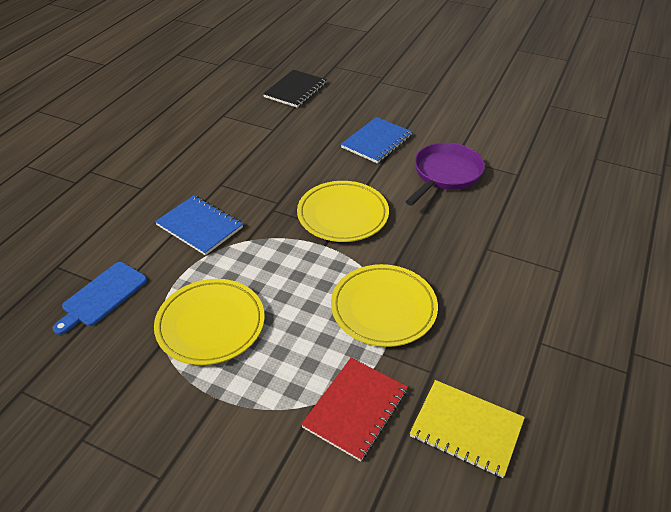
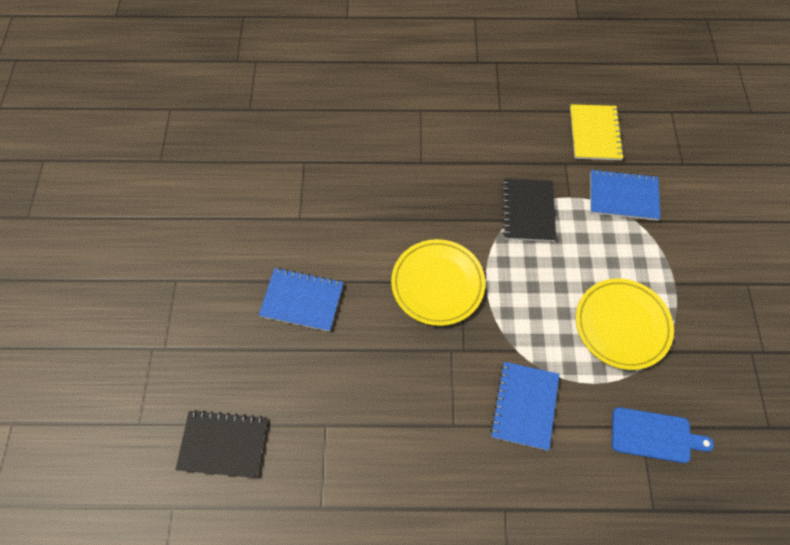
camera: 115 degrees left, 20 degrees up
(355, 409) = (623, 196): red notebook -> blue notebook
(383, 308) = (528, 211): yellow plate -> black notebook
(445, 174) = (332, 219): purple pan -> none

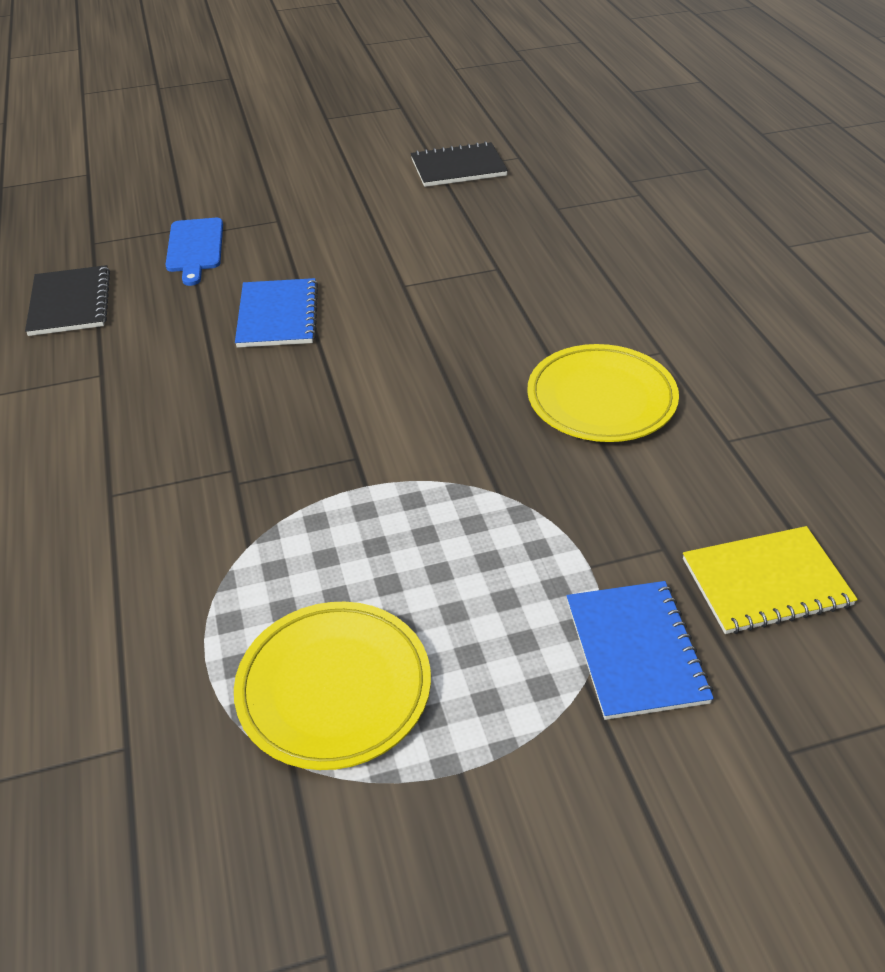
camera: 75 degrees right, 20 degrees down
(437, 284) = (344, 433): yellow plate -> yellow plate (601, 399)
(524, 406) = (150, 572): blue notebook -> none
(528, 211) = (529, 514): black notebook -> black notebook (458, 167)
(654, 435) = (110, 772): blue cutting board -> blue cutting board (195, 248)

